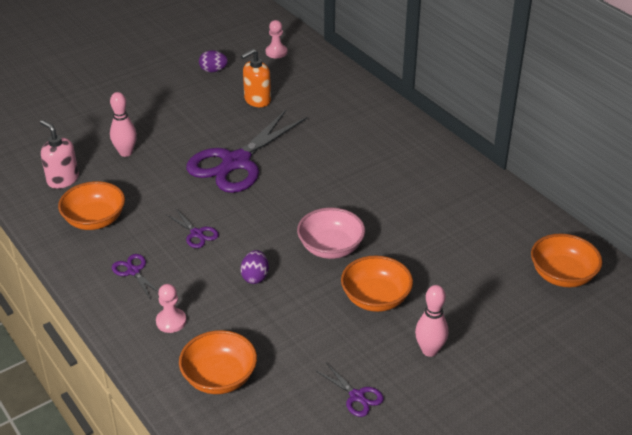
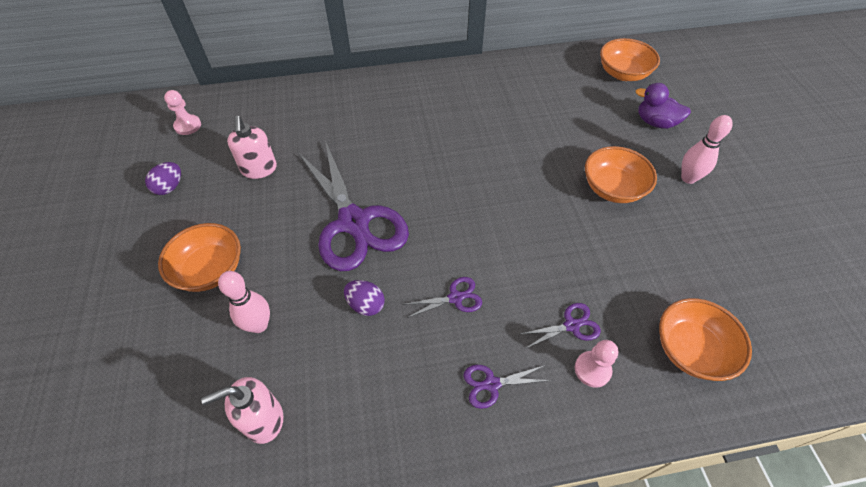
camera: 65 degrees left, 15 degrees up
(95, 220) = (373, 401): orange bowl -> orange bowl (210, 270)
(255, 277) = (549, 268): purple egg -> purple egg (366, 305)
(257, 100) = (259, 169): orange soap dispenser -> pink soap dispenser
(330, 248) = (530, 194): pink bowl -> none
(357, 396) = (735, 246): purple scissors -> purple scissors (571, 325)
(498, 313) = (655, 122): none -> purple duck

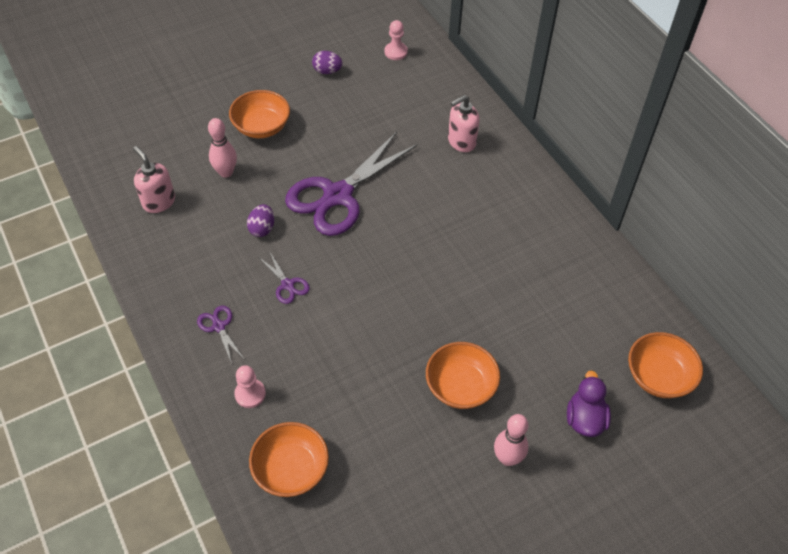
camera: 70 degrees right, 0 degrees up
(259, 169) = (368, 115): pink soap dispenser -> pink soap dispenser (461, 142)
(571, 325) = (287, 373): purple scissors -> none

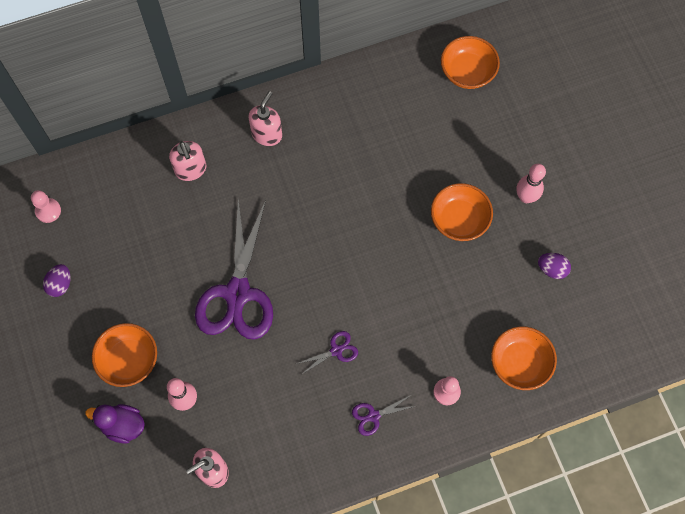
camera: 80 degrees left, 15 degrees up
(262, 228) = (266, 369): purple egg -> purple egg (552, 269)
(337, 196) = (237, 294): purple scissors -> purple scissors turned 45 degrees clockwise
(517, 195) = (267, 134): none -> pink soap dispenser
(585, 419) = (498, 134): purple duck -> purple duck (123, 425)

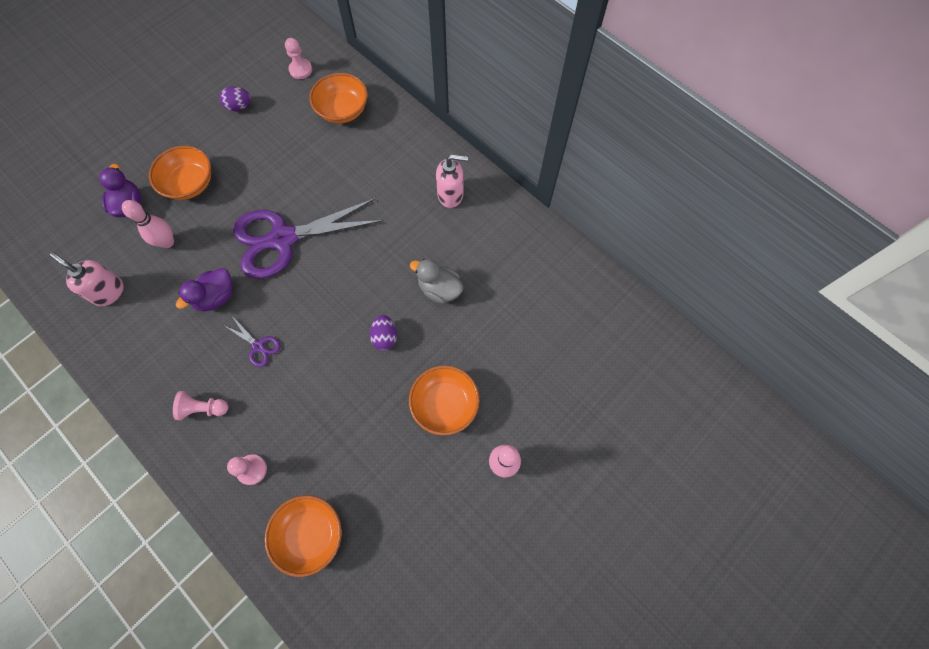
camera: 65 degrees right, 0 degrees up
(191, 170) = (386, 151): pink soap dispenser -> none
(268, 372) = (216, 297): none -> purple duck
(355, 182) = (439, 289): none -> grey duck
(373, 416) = (203, 408): purple scissors -> pink pawn
(467, 72) = (615, 343): orange bowl -> orange bowl (342, 110)
(552, 269) = (432, 526): purple egg -> purple egg (385, 337)

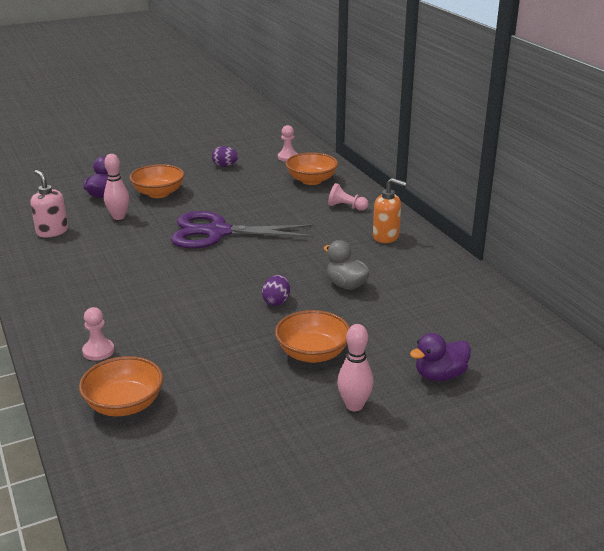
camera: 20 degrees right, 40 degrees down
(203, 408) = (82, 306): pink pawn -> pink pawn (346, 207)
(216, 297) = (138, 250): purple duck -> purple duck (440, 375)
(258, 346) = (156, 283): purple scissors -> none
(450, 195) = (386, 237): pink soap dispenser -> orange soap dispenser

